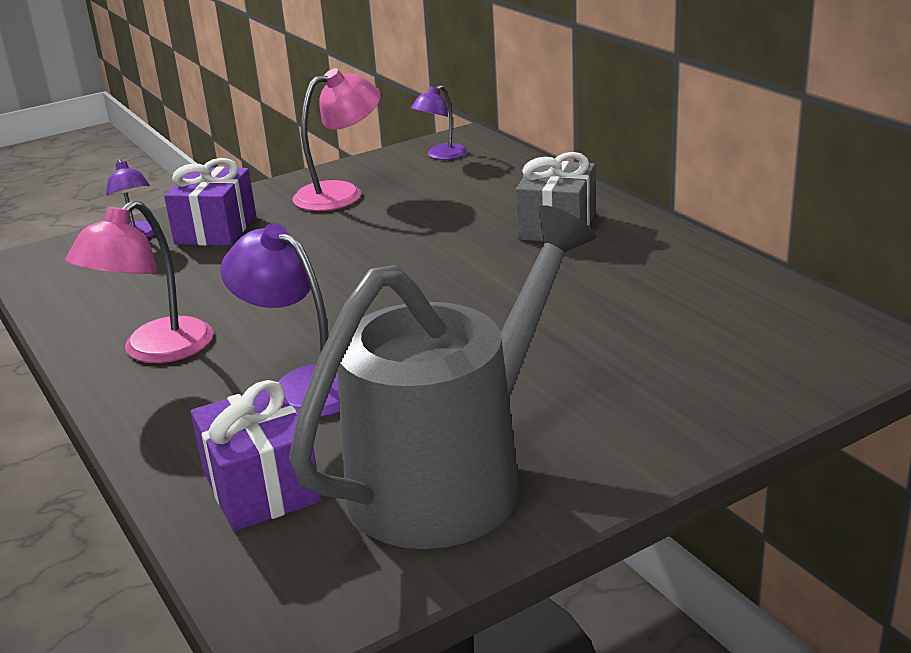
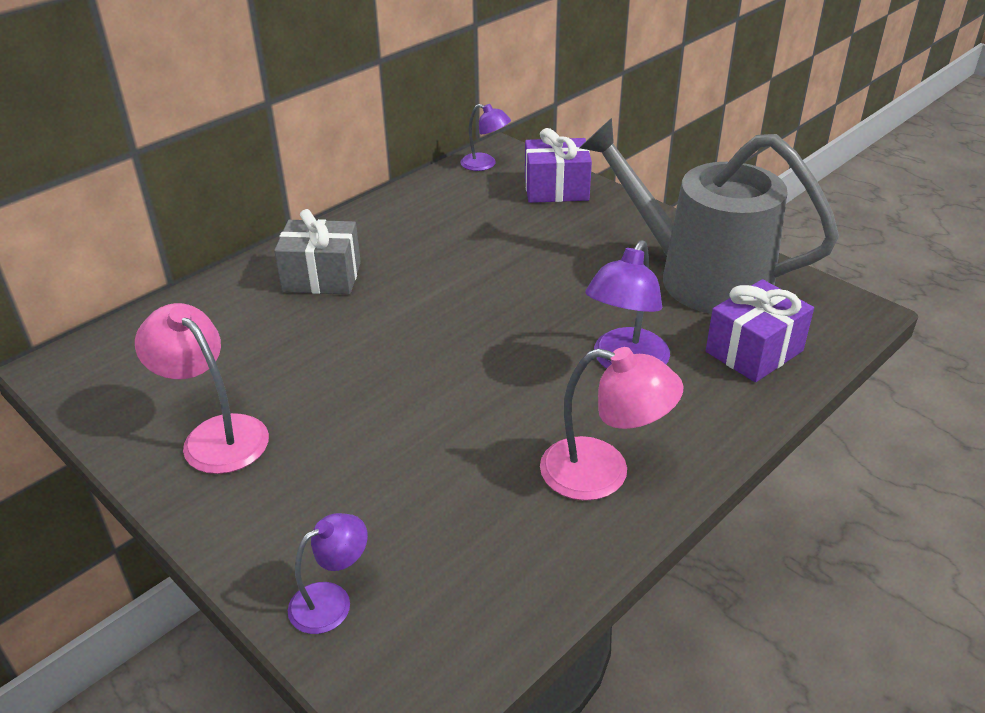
camera: 105 degrees left, 10 degrees up
(216, 229) = (314, 521): purple gift -> purple gift (556, 189)
(441, 155) = (111, 376): purple lamp -> purple lamp (485, 164)

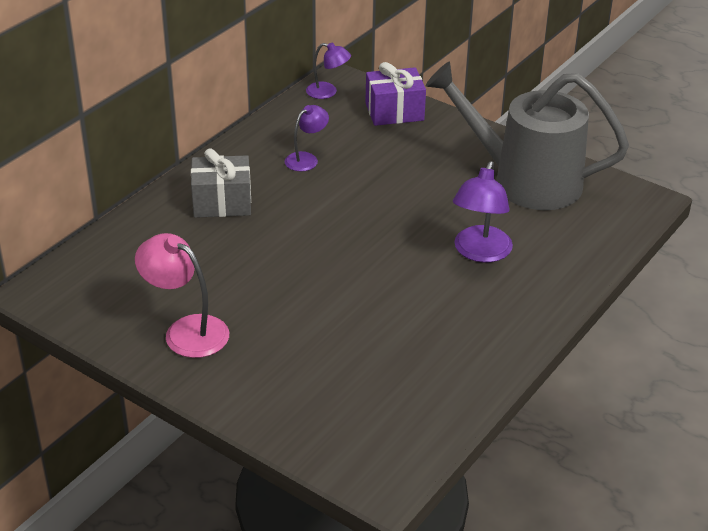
camera: 10 degrees left, 0 degrees up
(331, 601) = (313, 430): purple lamp -> purple lamp (306, 159)
(603, 473) = (479, 332): pink lamp -> none
(754, 351) = (574, 236): purple gift -> none

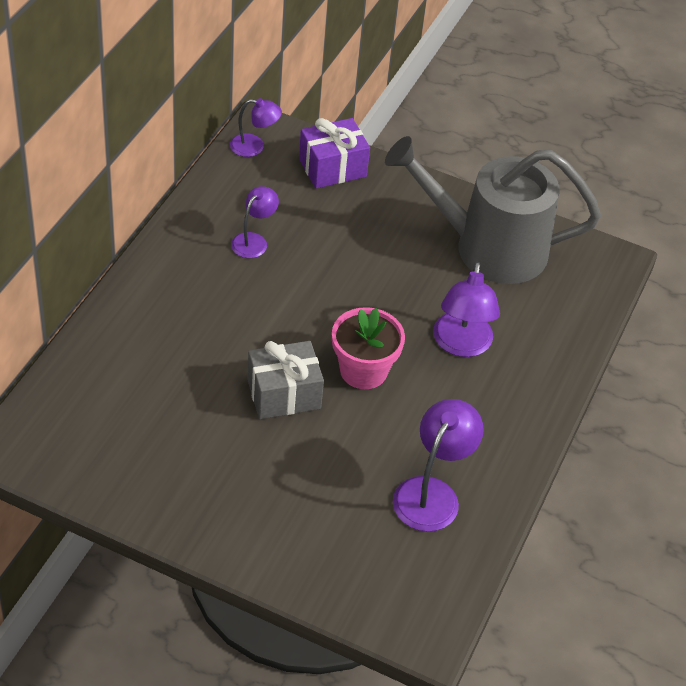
camera: 15 degrees left, 10 degrees up
(186, 331) = (184, 478): pink lamp -> none
(222, 202) = (178, 308): grey gift -> grey gift (283, 394)
(380, 264) = (363, 370): none -> pink flower pot
(419, 367) = (432, 493): none -> purple lamp

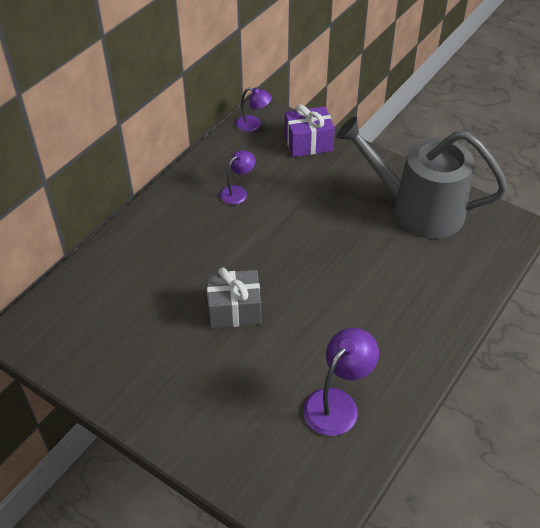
camera: 15 degrees right, 0 degrees up
(363, 370) = (301, 297): pink flower pot -> none
(461, 345) = (383, 283): purple lamp -> none

